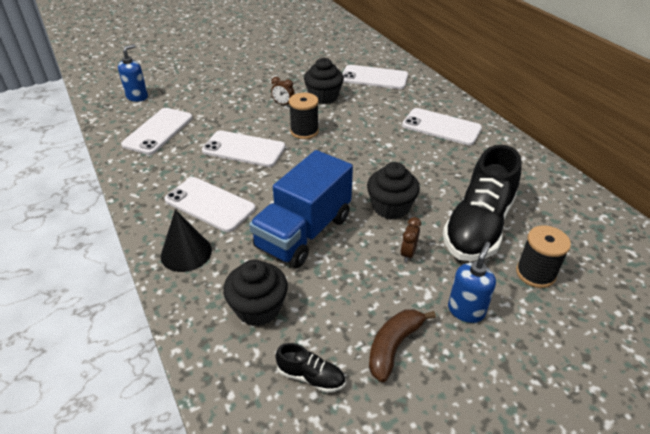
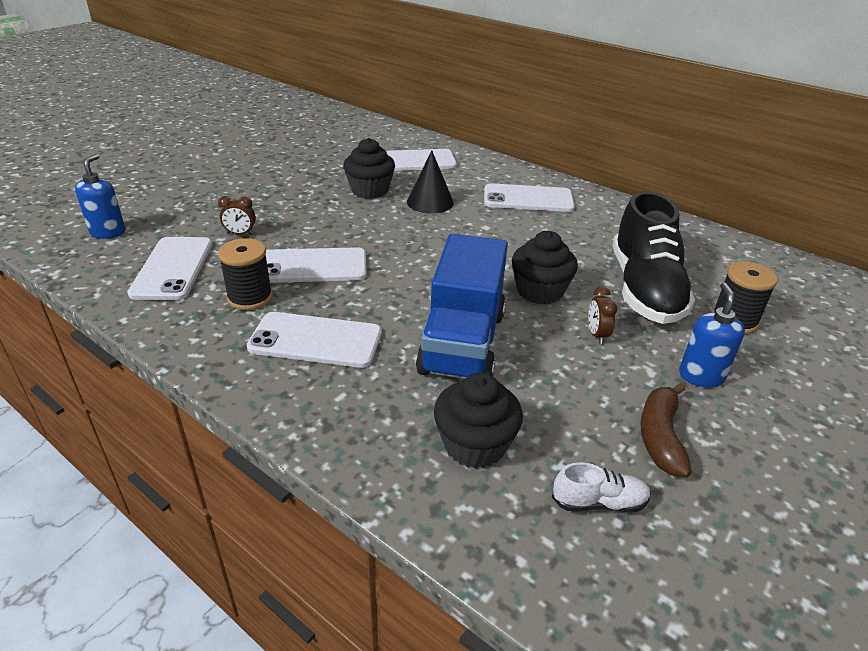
camera: 25 degrees left, 5 degrees down
(186, 253) = (328, 407): black cone -> black cone (430, 202)
(283, 104) = (325, 206): brown clock -> brown clock (240, 234)
(304, 131) = (375, 232): black spool -> black spool (250, 298)
(311, 376) = (599, 502): black shoe -> white shoe

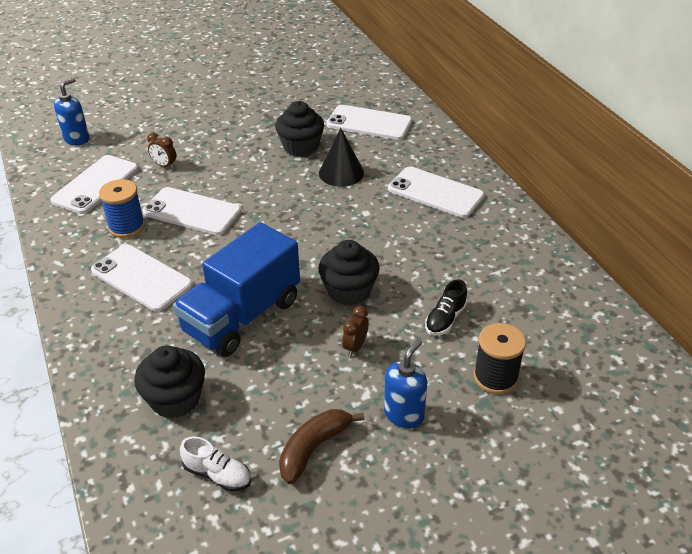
camera: 30 degrees right, 5 degrees up
(250, 298) = (126, 227): black spool -> blue spool
(644, 289) = (445, 319): black shoe -> black shoe, size x0.42

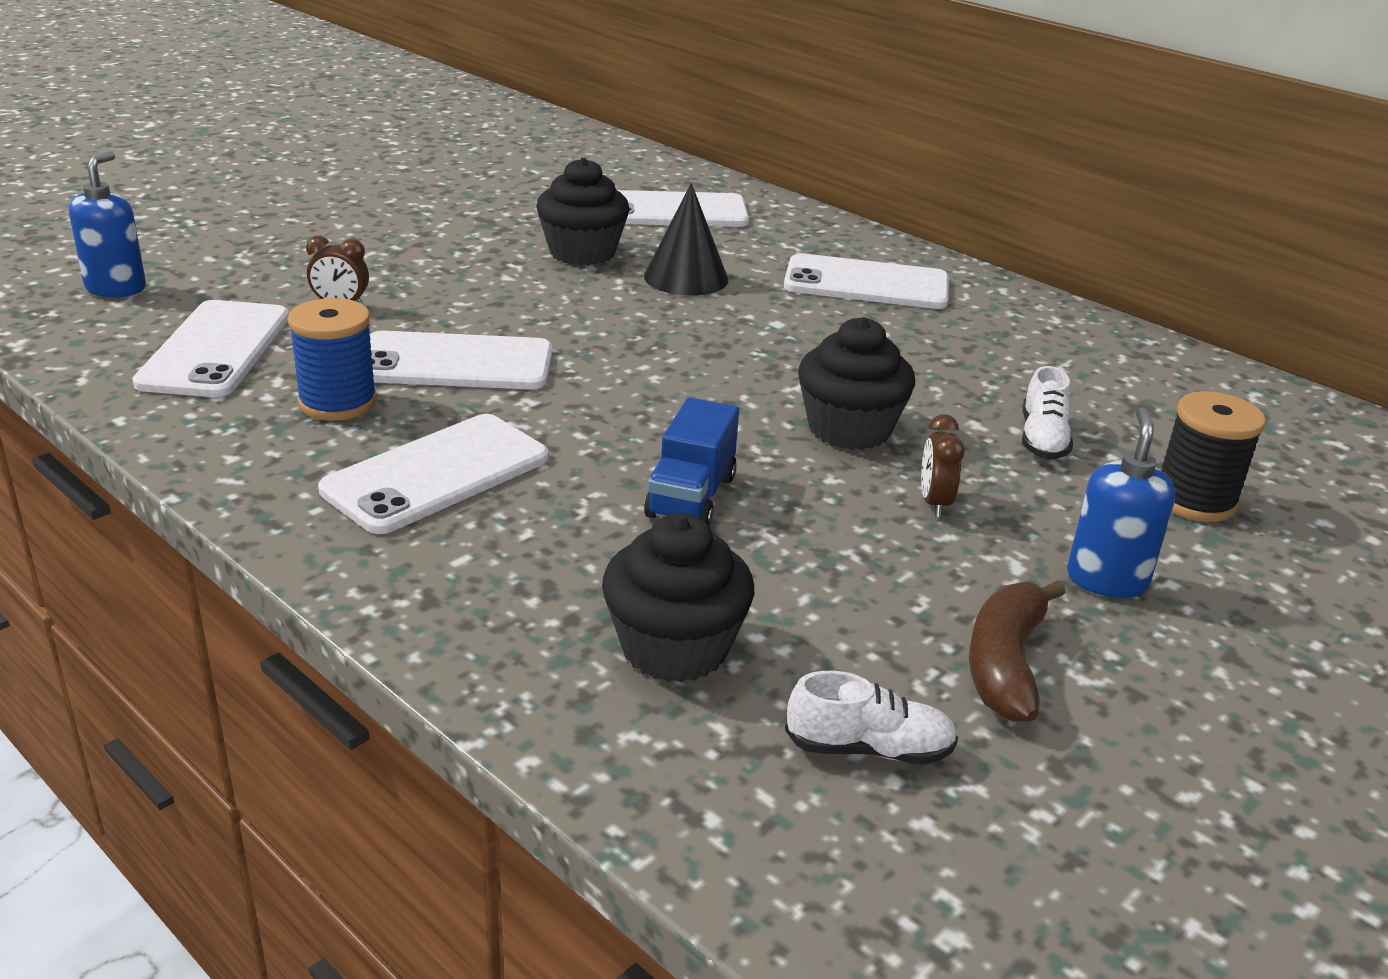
camera: 25 degrees left, 10 degrees down
(141, 278) = (437, 474): white phone -> white phone turned 60 degrees counterclockwise
(242, 316) = (691, 497): blue truck -> blue truck, size x0.52
(445, 319) = (1042, 439): black shoe -> white shoe

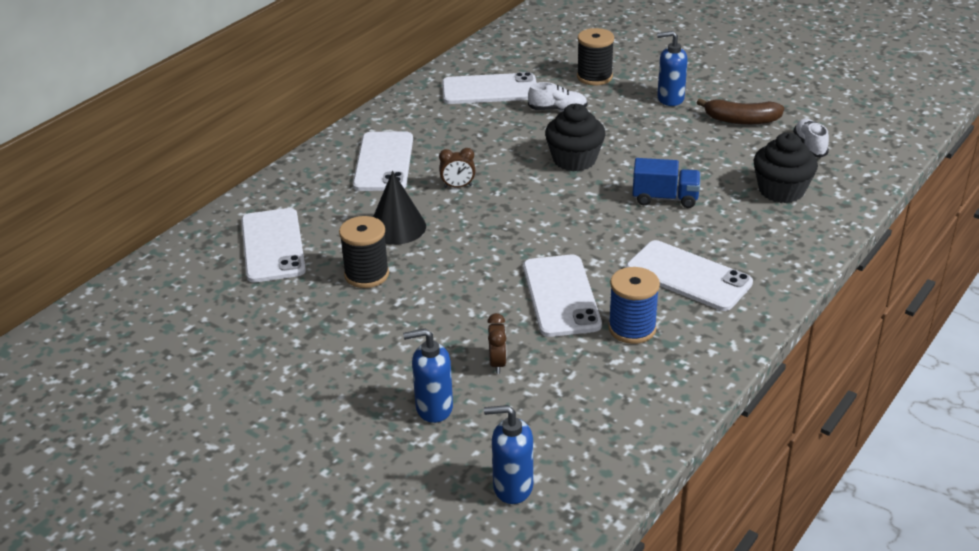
camera: 95 degrees left, 5 degrees up
(215, 349) = (588, 400): white phone -> white phone (489, 90)
(291, 264) = (433, 408): none -> blue soap dispenser
(582, 252) = (366, 275): black cupcake -> black spool
(934, 503) = (633, 136): brown clock -> brown clock (458, 186)

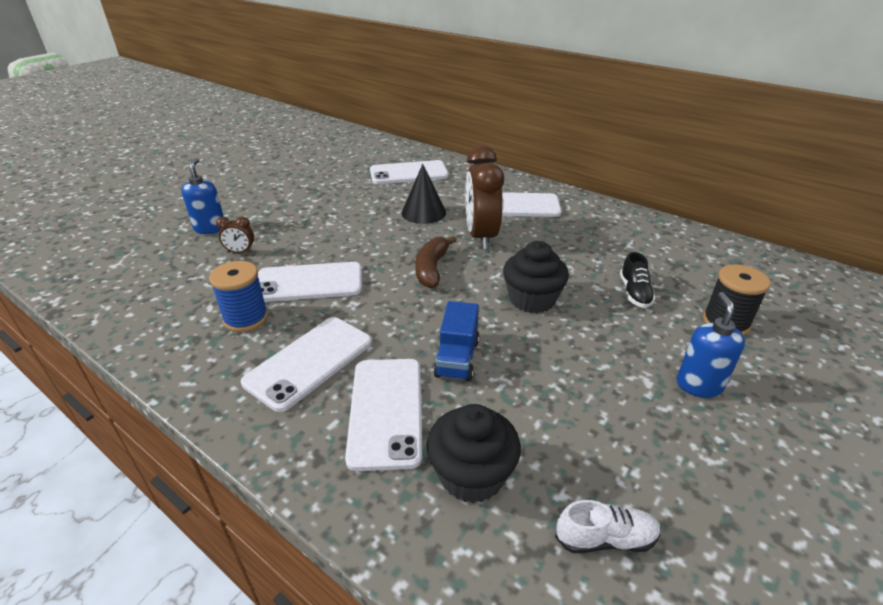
camera: 90 degrees right, 0 degrees up
(366, 275) = (366, 203): black spool -> none
(458, 186) = (481, 236): brown clock -> brown clock, size x2.27
(489, 90) = (660, 253): white phone -> white phone (386, 411)
(512, 487) = (112, 256): blue soap dispenser -> none
(557, 109) = (634, 293): white shoe -> black shoe
(741, 120) = (664, 456): brown banana -> brown banana (432, 269)

